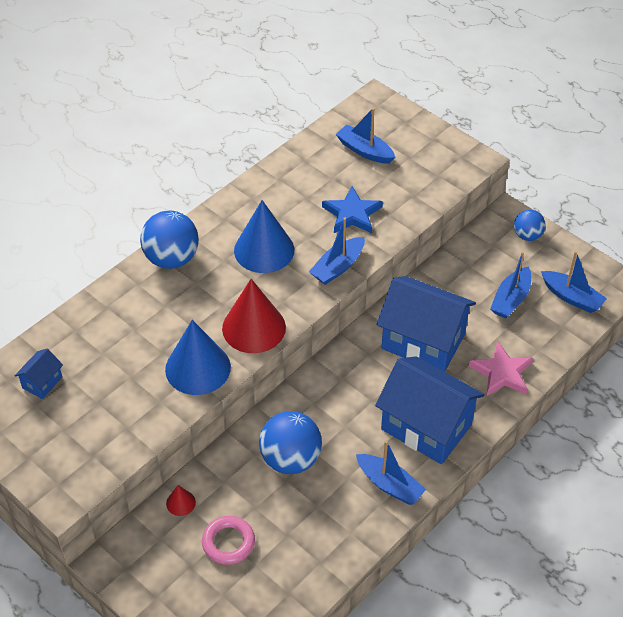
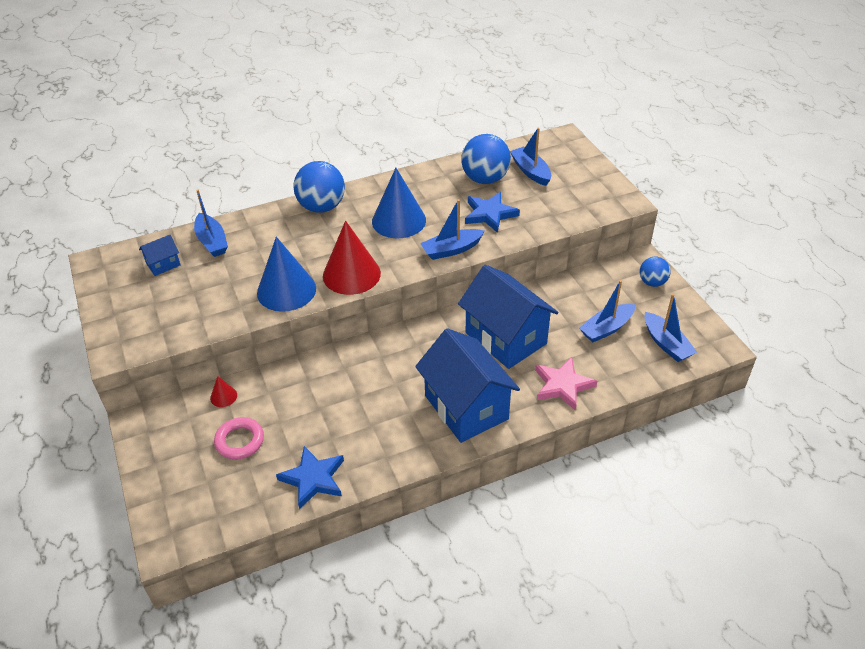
camera: 25 degrees right, 5 degrees down
(290, 459) = (333, 393): blue ball -> blue ball (485, 179)
(325, 552) = (313, 479): none -> blue star
(389, 485) = (404, 443): blue boat -> blue boat (212, 241)

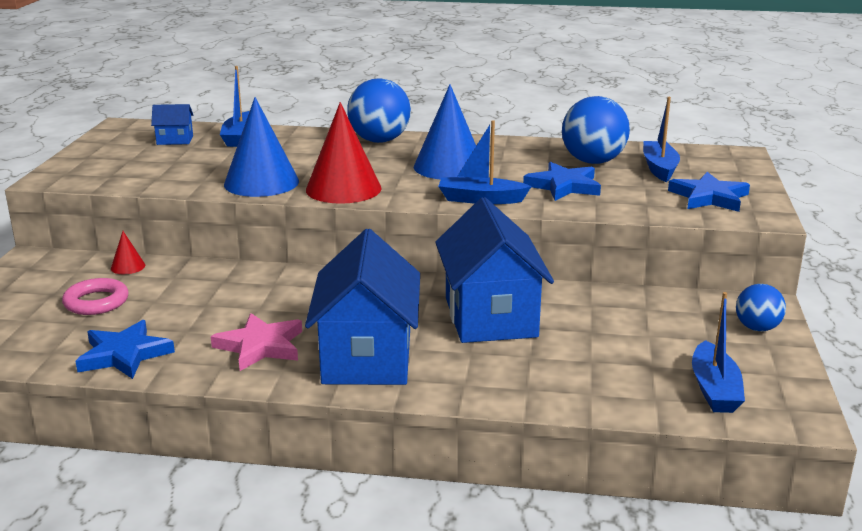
camera: 30 degrees right, 20 degrees down
(562, 385) = (515, 379): pink star -> pink star (260, 346)
(582, 193) = (709, 197): none -> blue star
(606, 328) = (639, 349): blue boat -> none

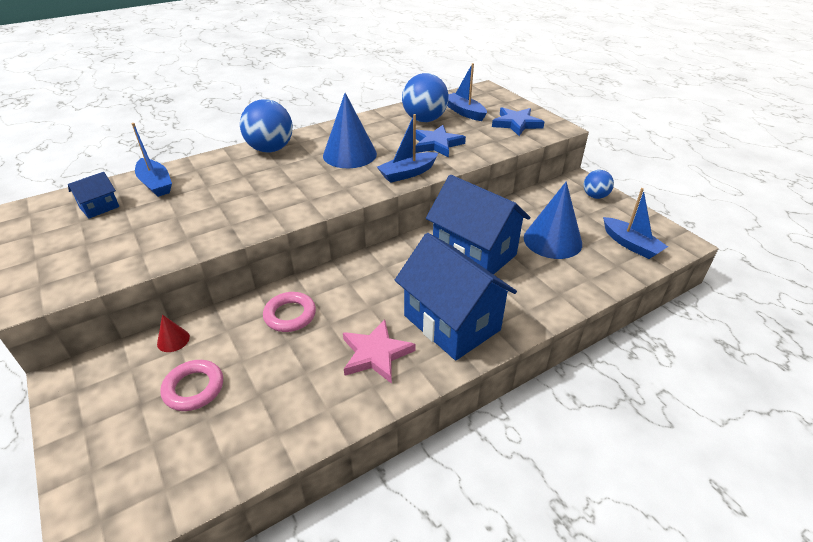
camera: 40 degrees left, 15 degrees up
(124, 354) = (289, 423): blue star -> none
(236, 289) = (290, 315): none -> pink ring
(261, 182) = (239, 220): blue cone -> blue cone (552, 240)
(343, 189) = (309, 200): red cone -> none

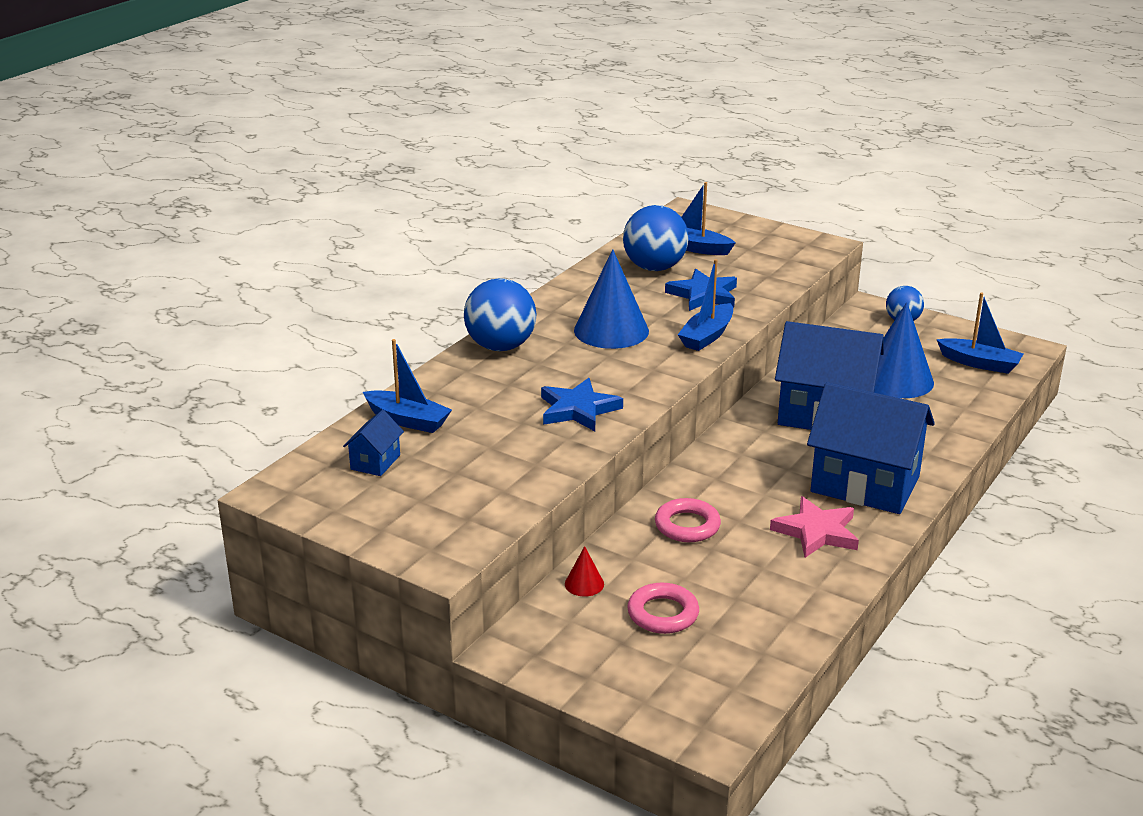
camera: 25 degrees left, 10 degrees down
(516, 124) = (772, 250): blue star -> blue star (578, 409)

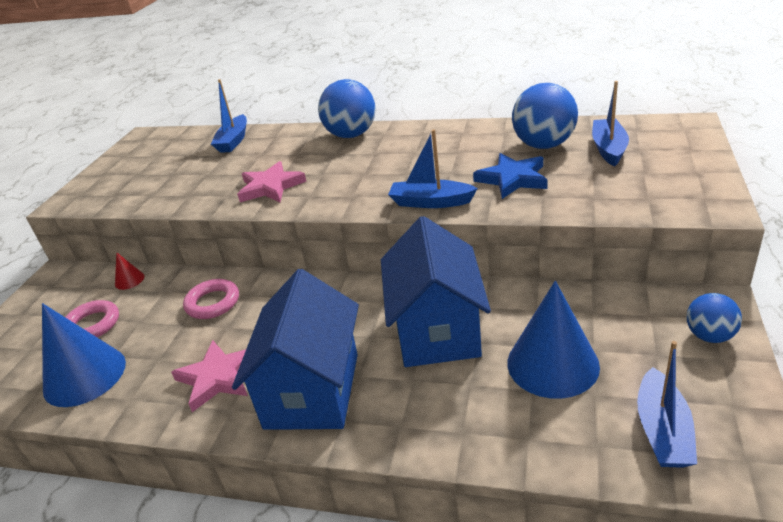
camera: 75 degrees right, 5 degrees up
(375, 462) = (179, 149): blue house -> none
(578, 409) = (270, 187): blue star -> pink star
(611, 330) = (407, 162): blue cone -> blue cone (84, 376)

